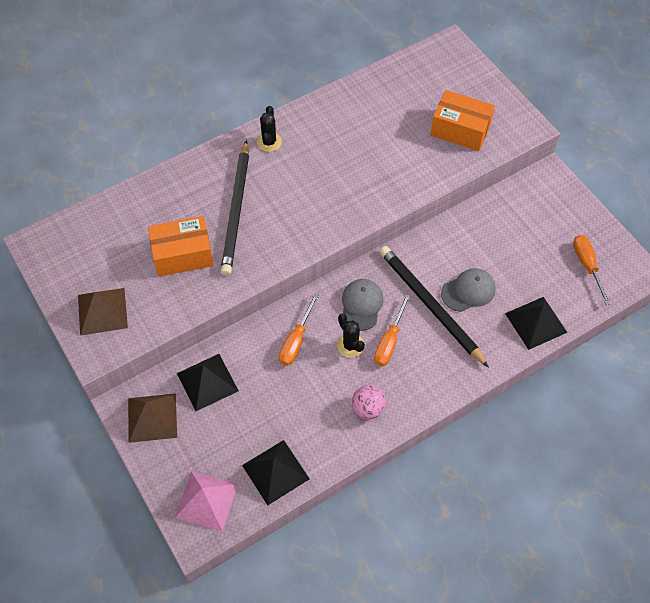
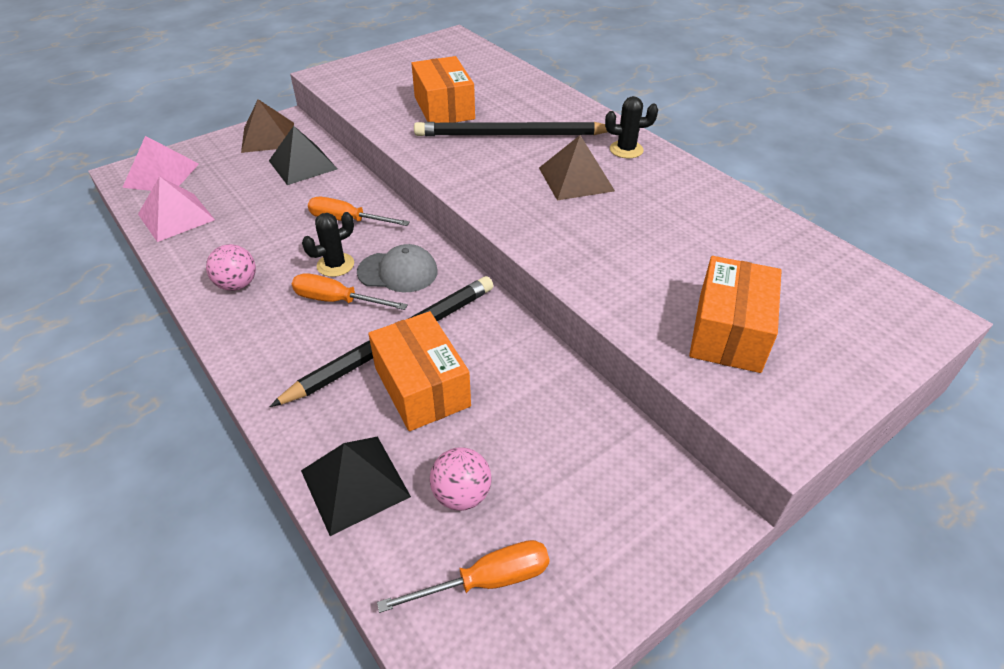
camera: 85 degrees right, 15 degrees down
(102, 311) = (373, 73): brown pyramid -> brown pyramid (576, 179)
(275, 472) = (176, 217): black pyramid -> pink pyramid
(468, 291) = (422, 387): grey cap -> orange box
(541, 274) = (461, 495): none -> pink ball

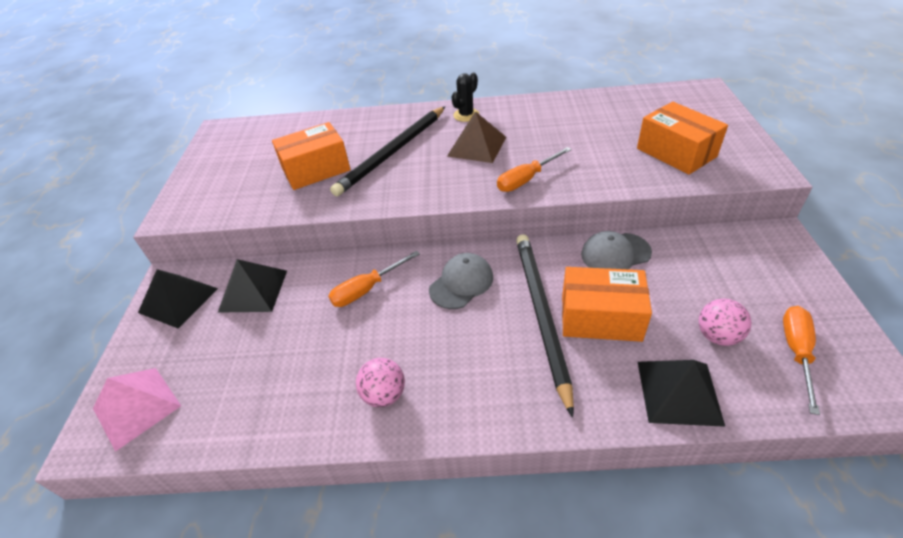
camera: 50 degrees left, 0 degrees up
(176, 217) = (227, 414): pink pyramid -> none
(268, 137) = (178, 300): brown pyramid -> black pyramid
(335, 265) = (418, 317): black cactus -> none
(337, 300) = (465, 332): orange screwdriver -> orange screwdriver (526, 179)
(444, 108) = (316, 169): orange box -> orange box turned 45 degrees counterclockwise
(533, 365) = (615, 253): none -> grey cap

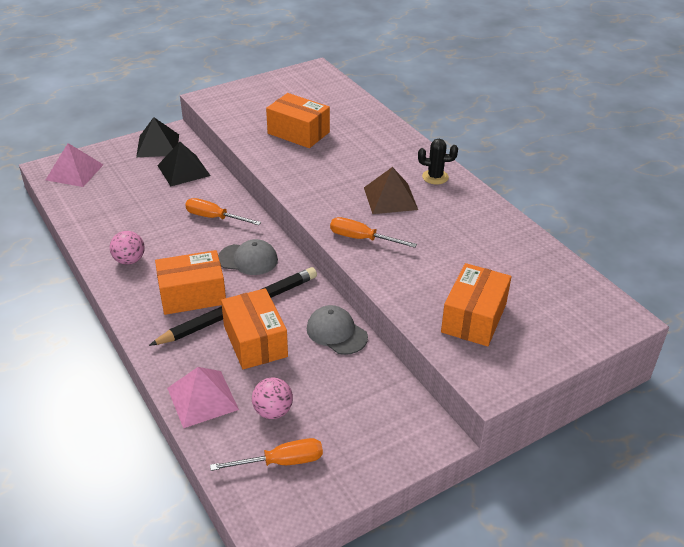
camera: 55 degrees right, 5 degrees down
(392, 152) = (347, 159): black pencil -> none
(492, 349) = (192, 295): none -> orange box
(679, 392) = (202, 398): black pyramid -> pink pyramid

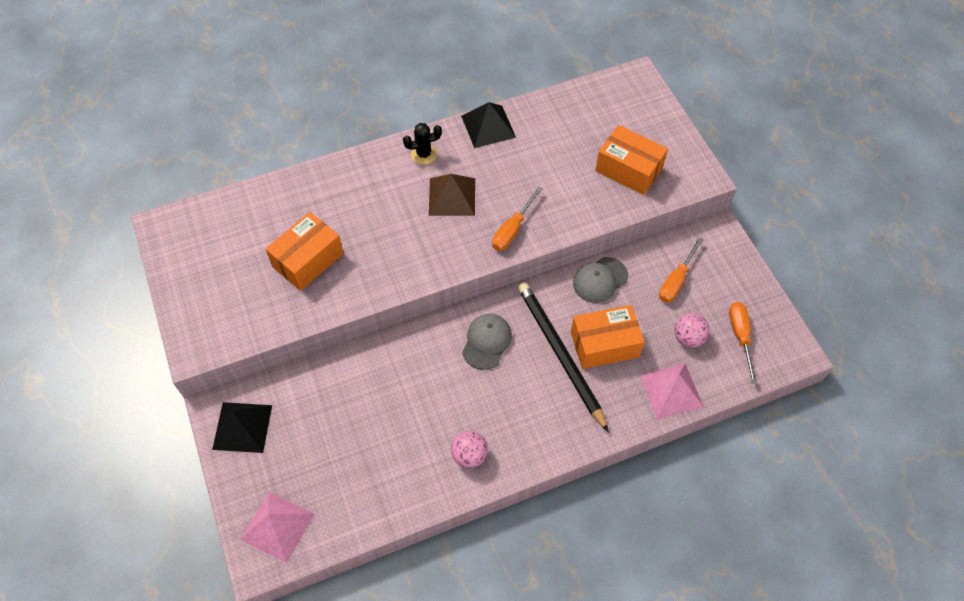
camera: 80 degrees left, 20 degrees up
(183, 170) = (307, 398): black pyramid -> black pyramid (488, 126)
(192, 295) = (534, 395): orange box -> none
(214, 218) = (409, 369): orange screwdriver -> orange screwdriver (676, 280)
(435, 177) = (424, 154): black cactus -> black cactus turned 60 degrees clockwise

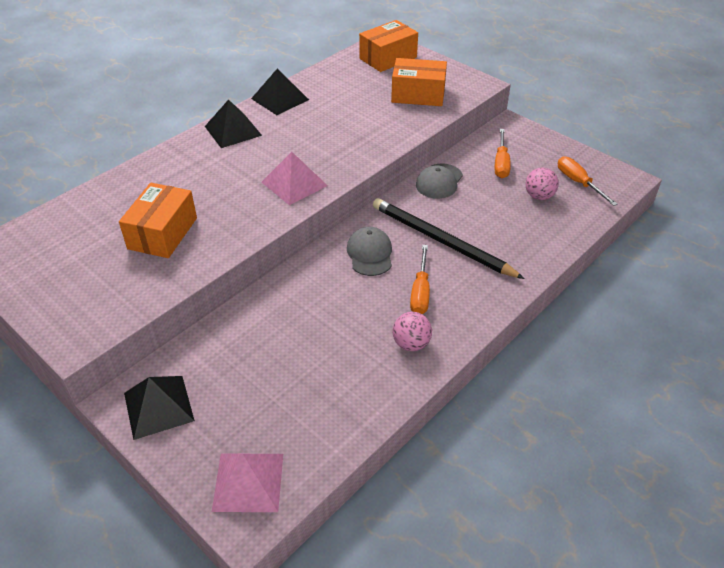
camera: 25 degrees left, 15 degrees down
(424, 154) = (233, 130): black cactus -> black pyramid
(452, 196) = (277, 151): brown pyramid -> none
(512, 230) = (347, 157): orange screwdriver -> orange screwdriver (420, 292)
(604, 344) = (474, 222): orange box -> orange box (388, 58)
(671, 391) = (552, 235): pink pyramid -> pink pyramid (294, 183)

